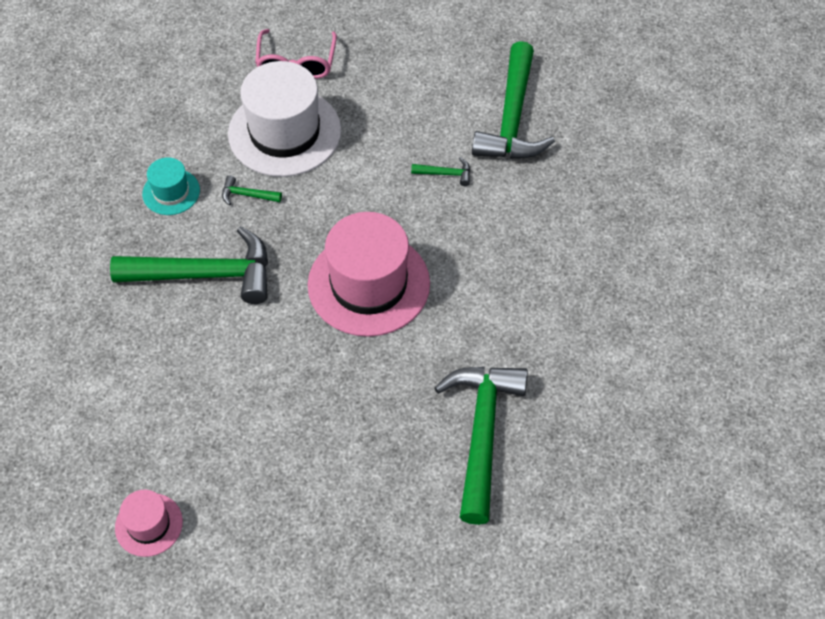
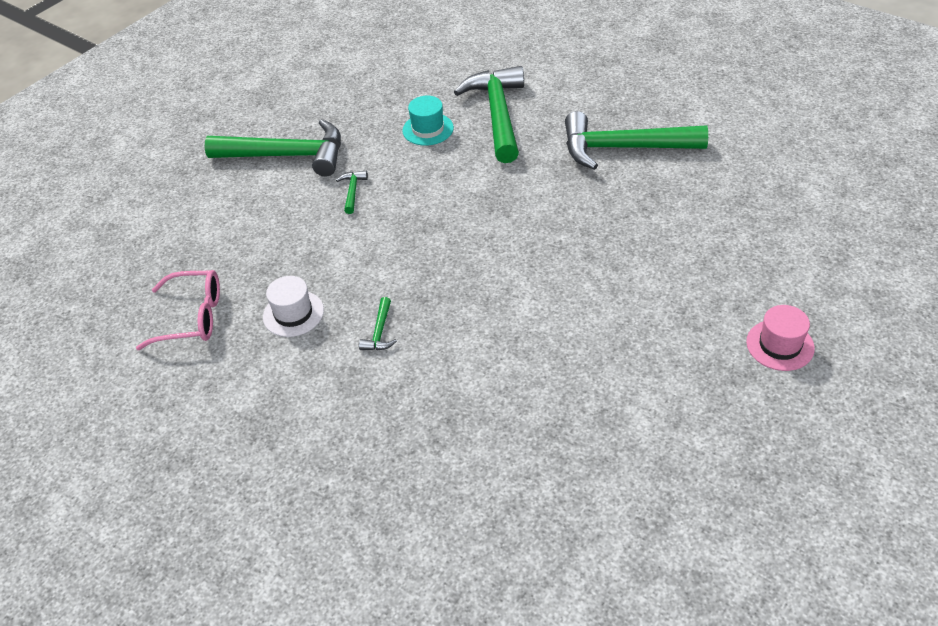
camera: 90 degrees left, 10 degrees down
(171, 192) = (376, 399): turquoise hat -> turquoise hat (428, 129)
(206, 274) = (486, 349): green hammer -> green hammer (497, 114)
(284, 132) = (293, 313): white hat -> white hat, size x0.49
(368, 284) = (484, 228): pink hat -> none

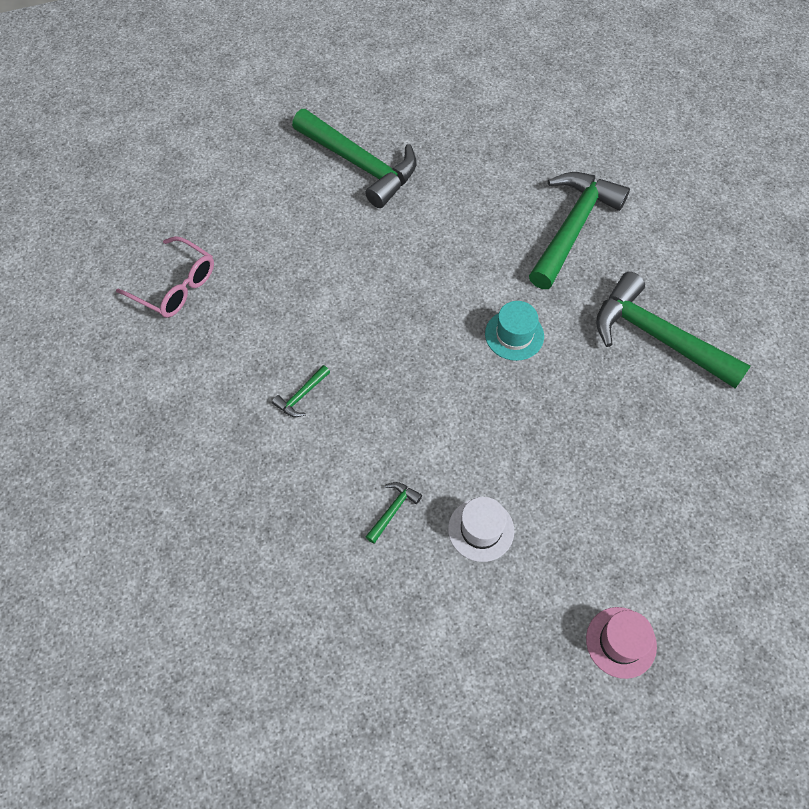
camera: 30 degrees right, 15 degrees up
(293, 313) = (250, 333): white hat -> white hat (481, 529)
(352, 191) = (385, 236): green hammer -> green hammer (393, 510)
(428, 129) = (498, 207): turquoise hat -> turquoise hat (514, 335)

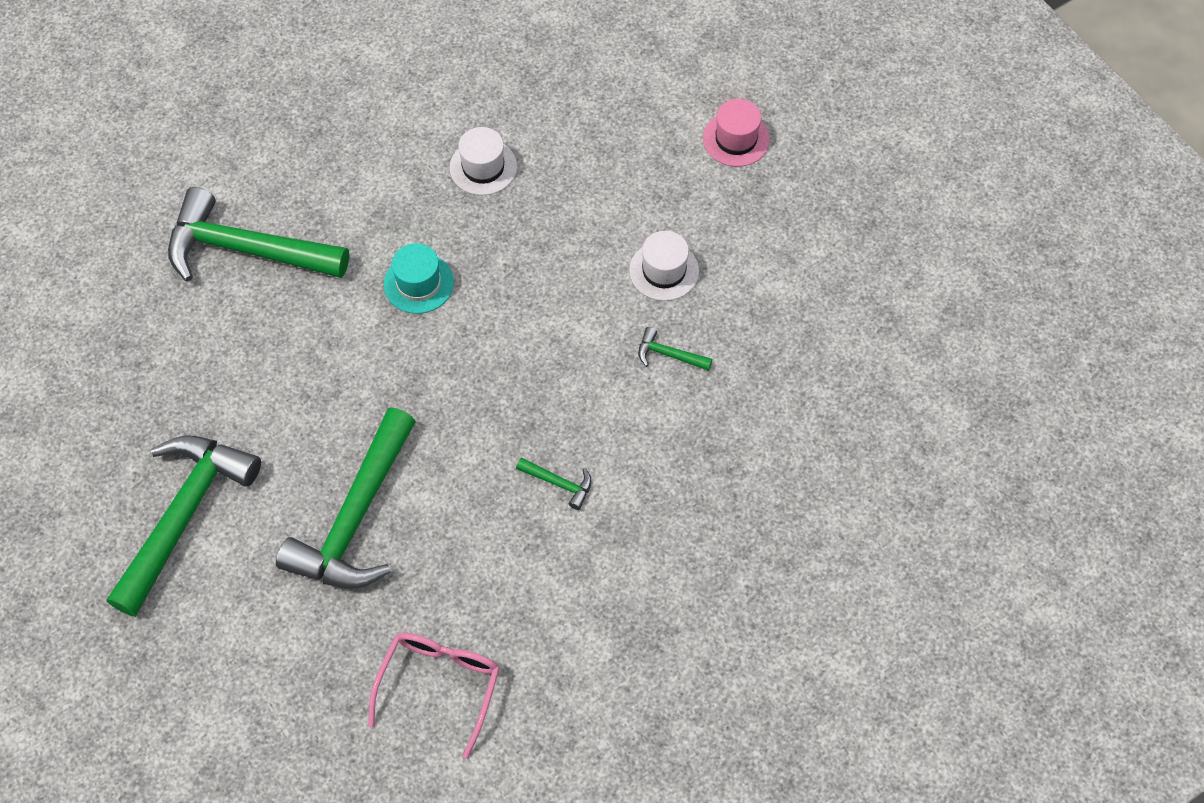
camera: 105 degrees left, 0 degrees up
(624, 406) = (483, 167): none -> white hat
(656, 336) = (387, 148): green hammer -> green hammer (355, 518)

